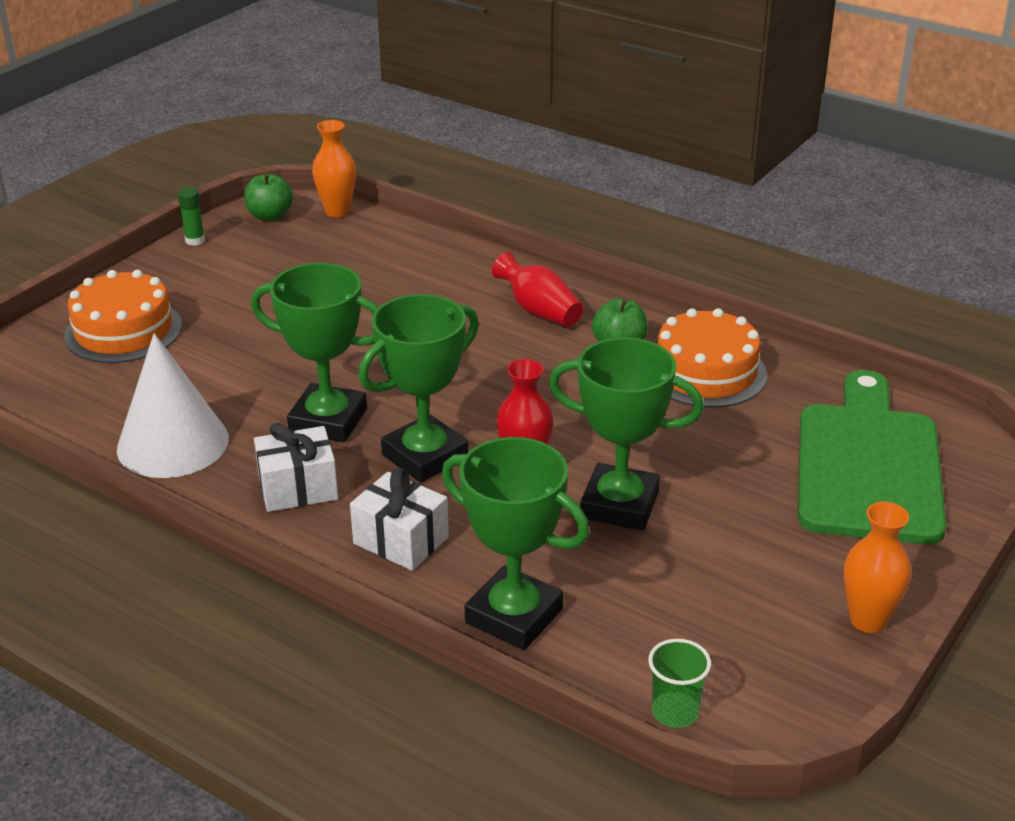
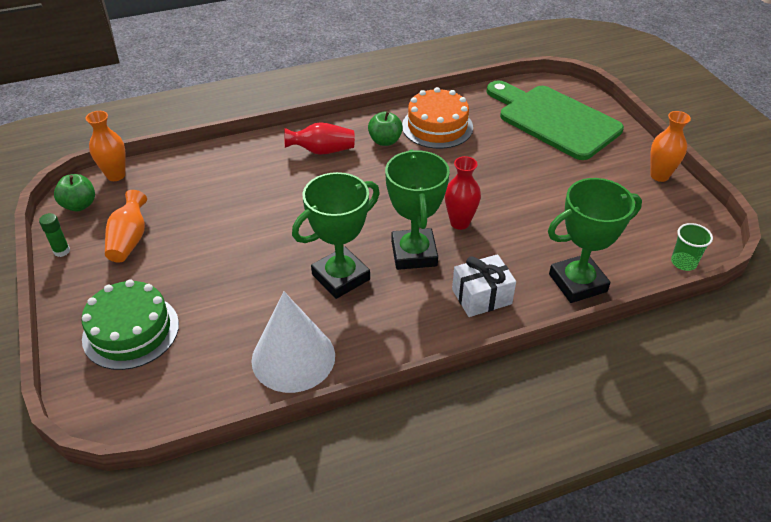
camera: 55 degrees left, 10 degrees up
(123, 331) = (131, 331): orange cake -> green cake
(249, 267) = (129, 240): none -> orange vase
(298, 488) = (395, 318): white gift -> none
(619, 505) = (518, 205): green trophy -> none

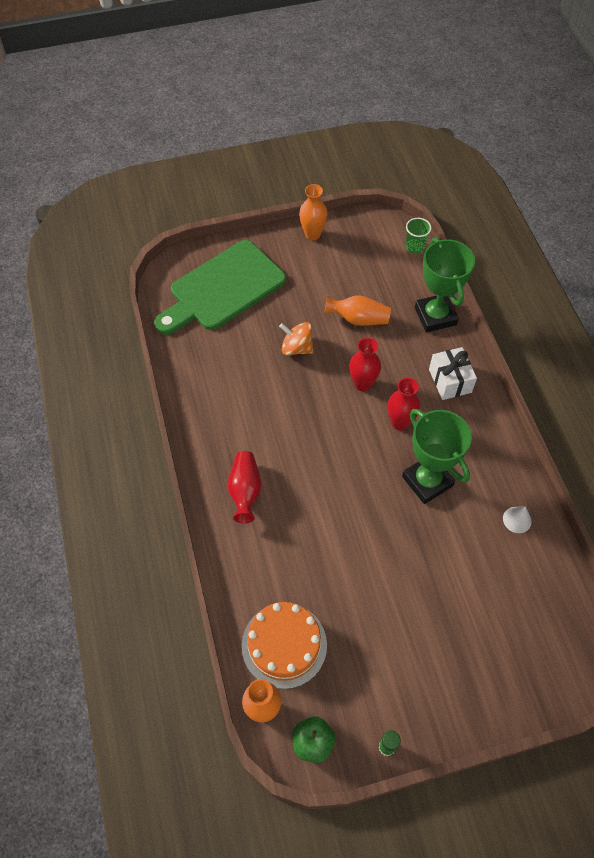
camera: 85 degrees left, 15 degrees up
(129, 240) = (372, 676): orange vase -> orange vase (358, 319)
(131, 331) = (493, 657): green cake -> none
(293, 357) = (517, 519): white cone -> white cone, size x0.42
(385, 141) = (236, 432): green apple -> none
(414, 253) = (400, 423): green trophy -> red vase
(437, 127) = (219, 384): orange cake -> orange cake (284, 645)
(494, 173) = (296, 348): none -> orange spinning top

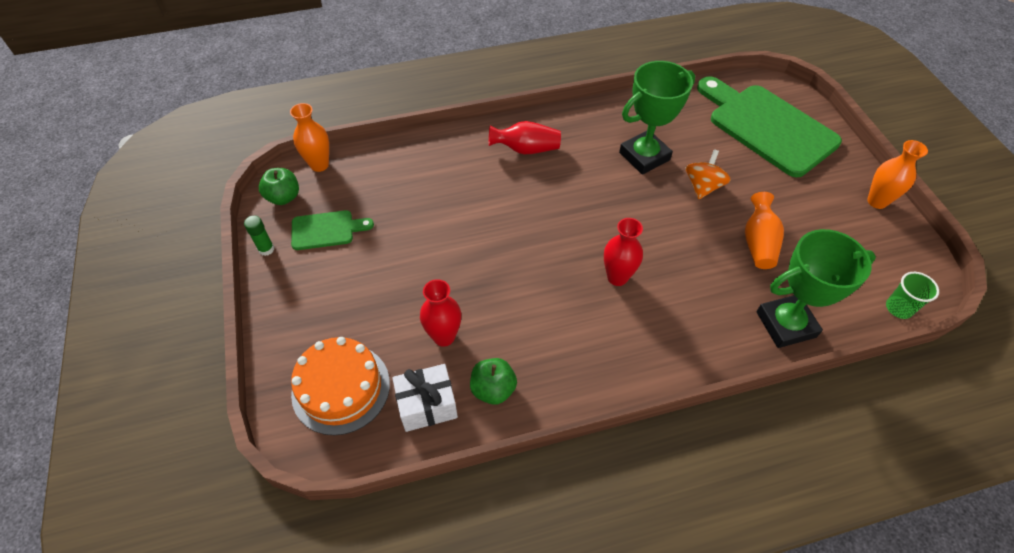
camera: 90 degrees right, 5 degrees down
(284, 645) = (372, 178): orange cake -> orange cake (341, 388)
(358, 685) = (326, 230): none -> green cutting board
(362, 384) = (665, 244): red vase -> red vase (444, 336)
(427, 481) = (542, 299): green trophy -> green trophy (644, 156)
(450, 381) = (685, 333): white gift -> white gift (427, 405)
(517, 519) = (493, 389): white cone -> green apple

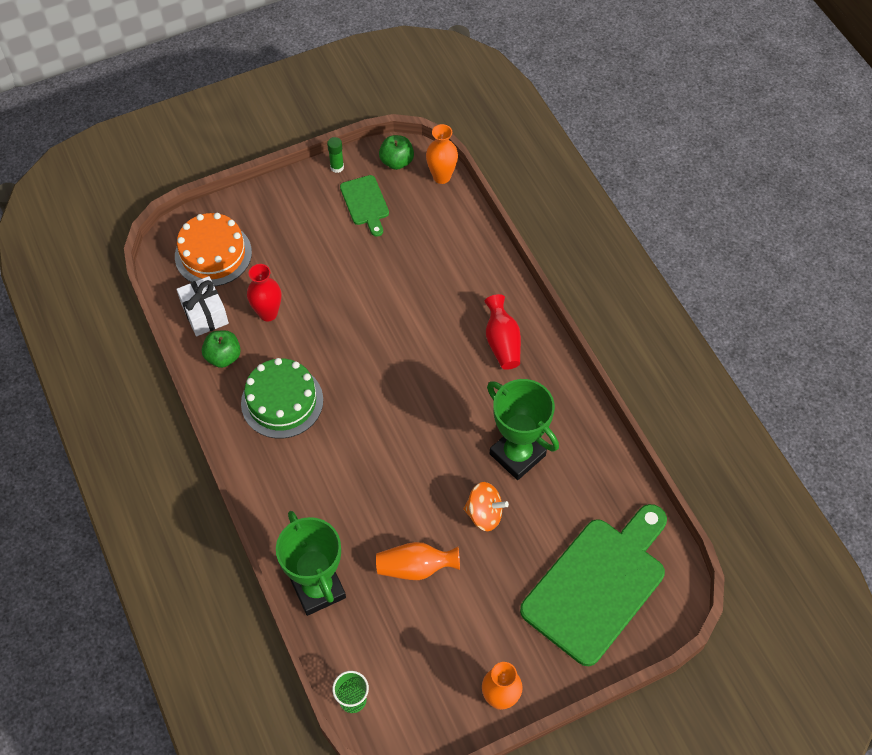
camera: 80 degrees right, 5 degrees up
(563, 334) = (282, 401): none -> green cake
(617, 277) = (350, 440): red vase -> none

